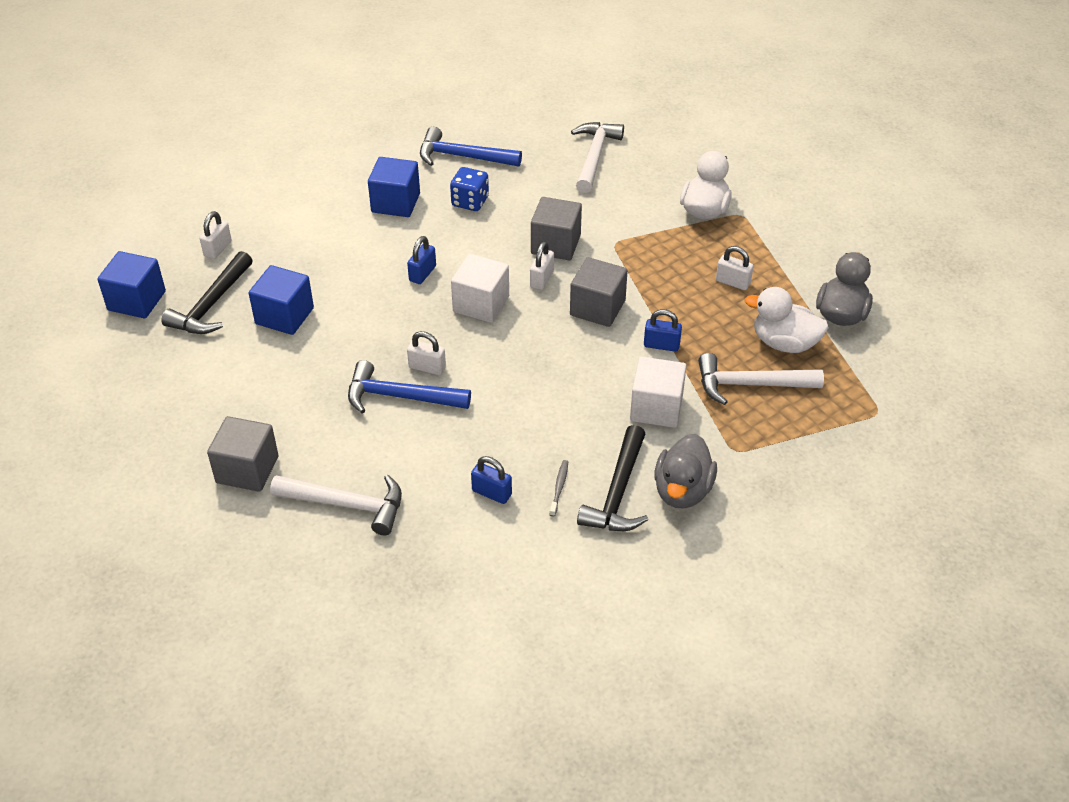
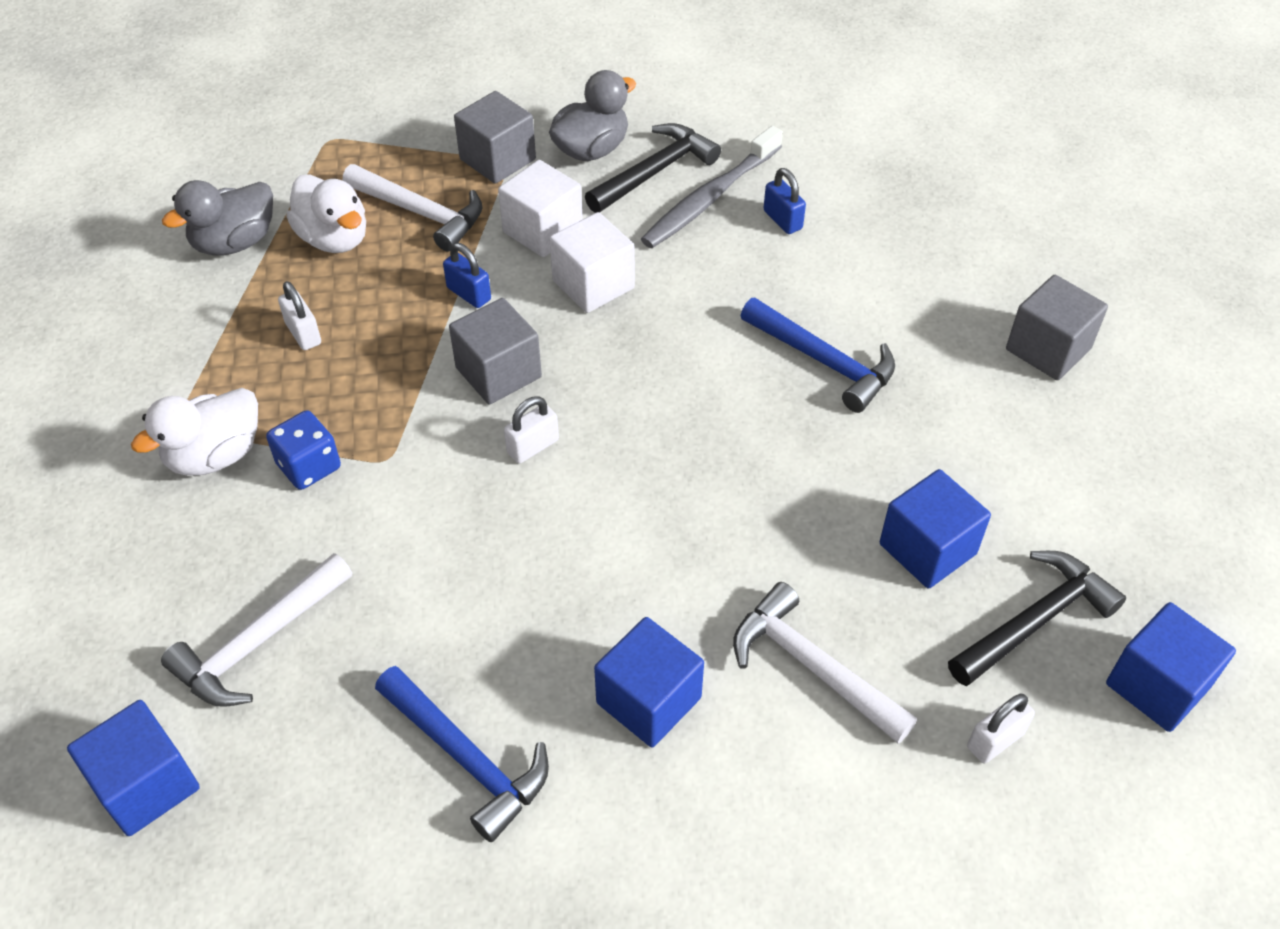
camera: 150 degrees left, 5 degrees up
(347, 505) = (945, 267): white hammer -> white hammer (812, 667)
(422, 273) = (690, 532): blue padlock -> none
(427, 367) = (769, 385): white padlock -> none
(470, 201) = (528, 641): blue dice -> blue dice (309, 466)
(481, 304) = (641, 444): white cube -> white cube (593, 284)
(555, 244) = (467, 495): grey cube -> grey cube (497, 159)
(559, 487) = (709, 198): grey toothbrush -> grey toothbrush, size x2.49
(587, 104) = (146, 785): none -> blue cube

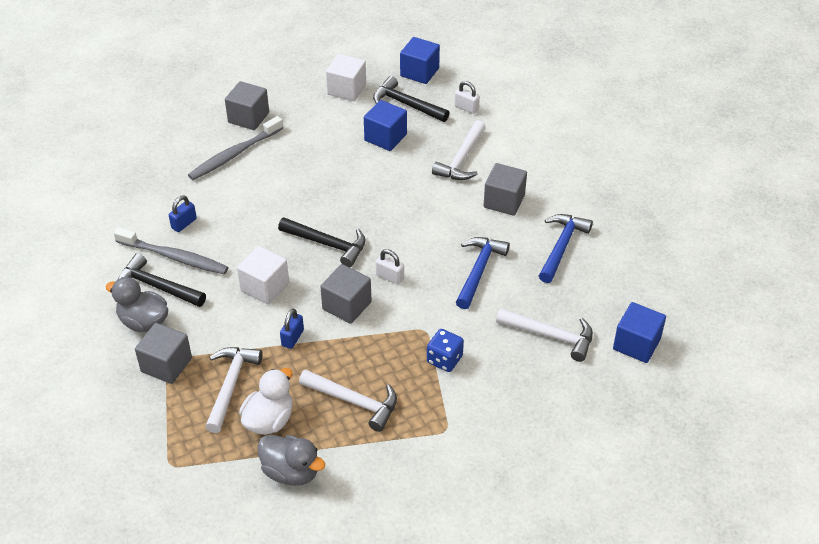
camera: 110 degrees left, 5 degrees down
(215, 455) = (457, 403): white duck -> none
(303, 333) = (354, 402): white padlock -> white hammer
(542, 230) = (227, 322): white cube -> white cube (346, 89)
(648, 700) = (504, 201): blue cube -> grey cube
(653, 382) = (327, 244): none -> black hammer
(823, 361) = (287, 188): blue hammer -> blue hammer (478, 271)
(942, 309) = (234, 154): none -> grey toothbrush

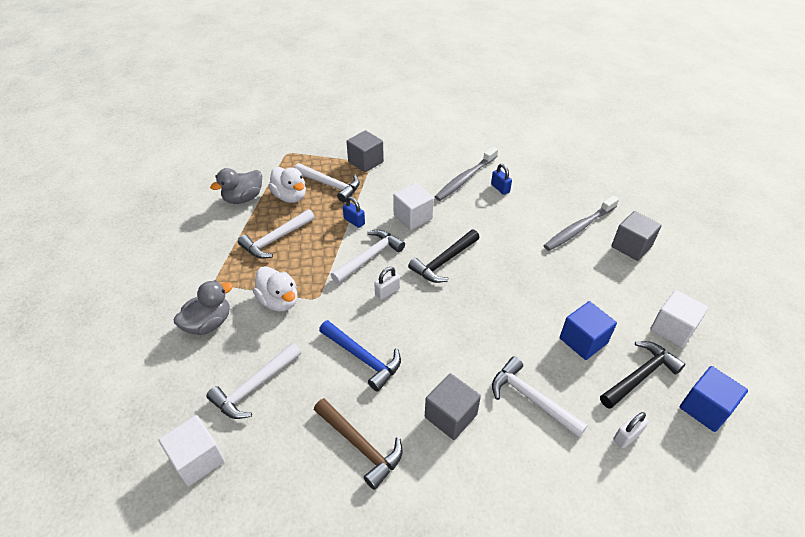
camera: 110 degrees right, 0 degrees up
(143, 322) = (409, 157): grey duck -> grey duck (209, 323)
(157, 287) = (439, 167): black hammer -> none
(234, 154) = (579, 228): grey toothbrush -> grey toothbrush turned 105 degrees counterclockwise
(347, 305) = (369, 257): grey cube -> white hammer
(444, 359) = (279, 301): blue dice -> white duck
(561, 247) = (360, 445): blue hammer -> brown hammer
(636, 344) = (197, 459): blue cube -> white cube

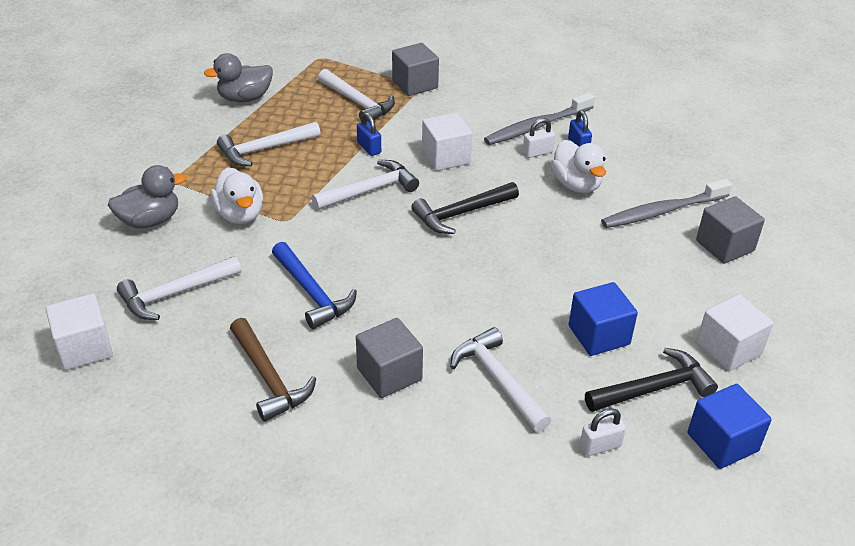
camera: 15 degrees right, 5 degrees down
(290, 196) = (302, 106): white duck -> white duck (576, 185)
(387, 291) = (374, 231): white padlock -> white padlock (537, 152)

